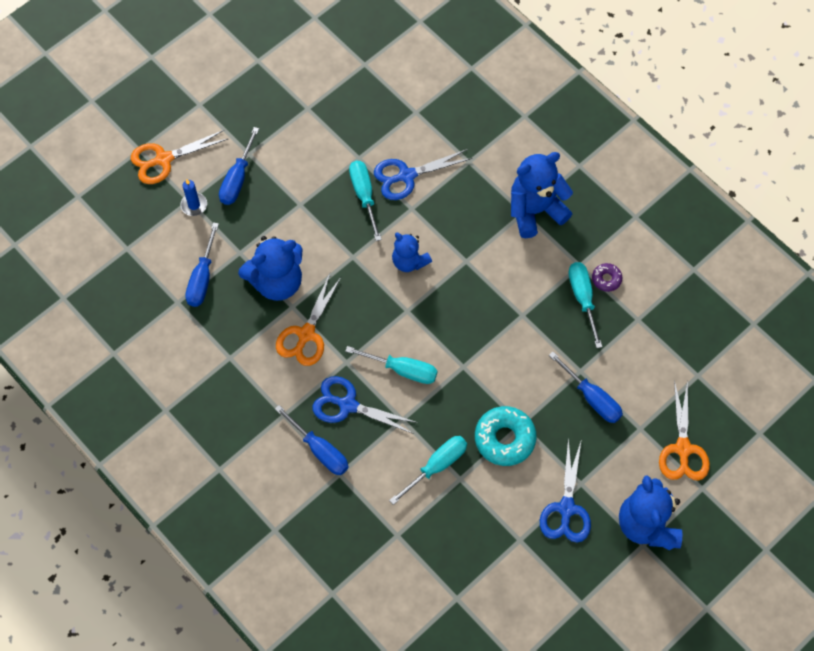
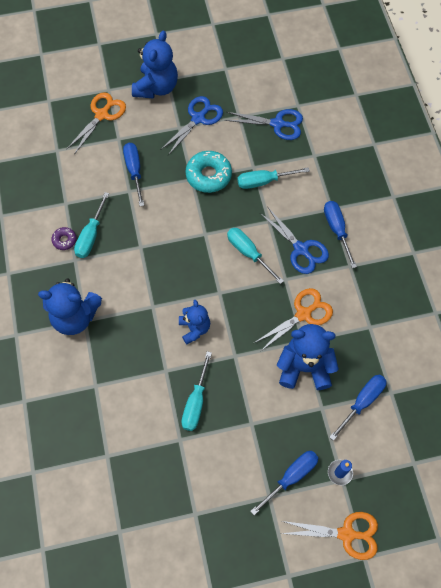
camera: 150 degrees left, 0 degrees up
(406, 176) = (152, 401): blue scissors -> blue scissors (277, 124)

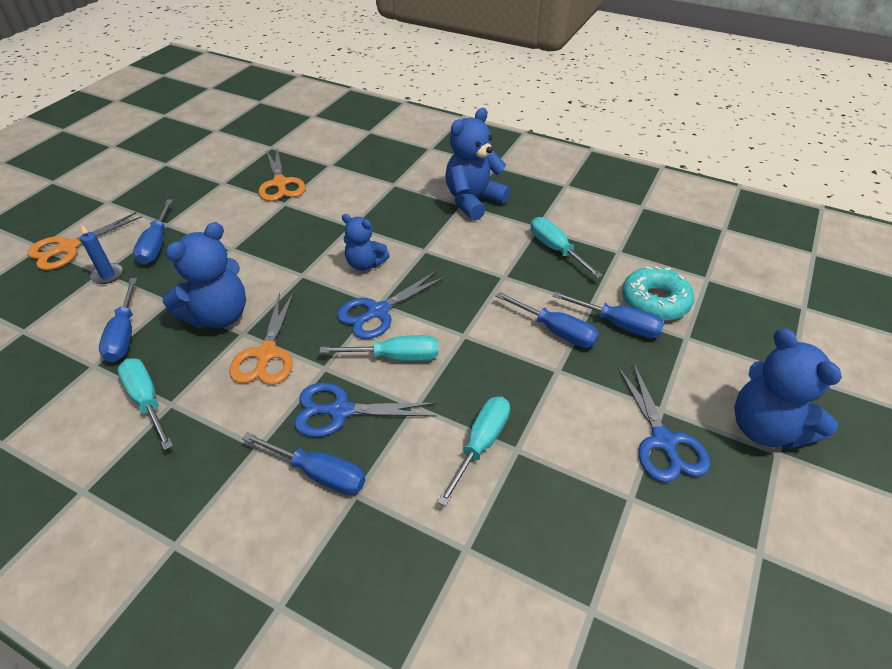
camera: 130 degrees right, 20 degrees down
(64, 240) = (569, 231): purple donut -> none
(102, 115) = (743, 342): orange scissors -> orange scissors (280, 183)
(164, 195) = (556, 331): none -> blue screwdriver
(196, 402) = (299, 227): turquoise screwdriver -> turquoise screwdriver (147, 401)
(208, 175) = (547, 390): turquoise donut -> turquoise donut (655, 301)
(277, 124) = (573, 543): blue scissors -> blue scissors (378, 312)

